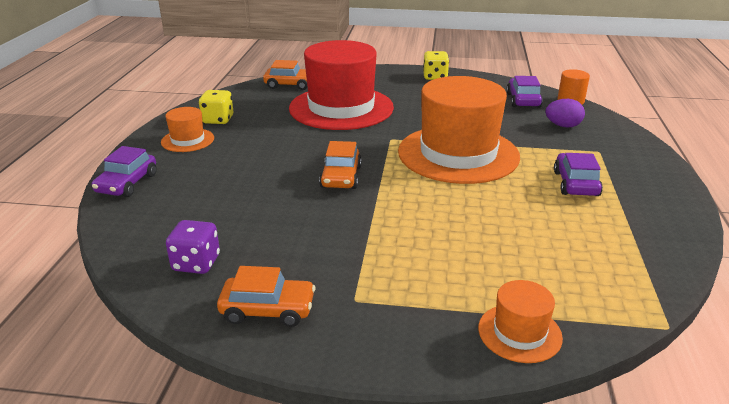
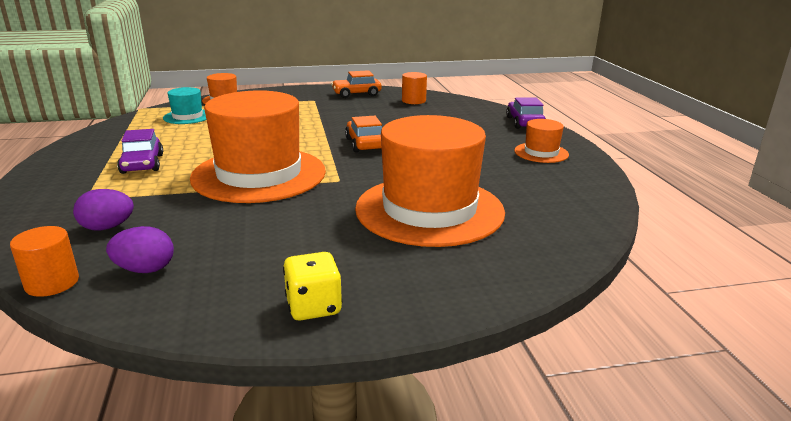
camera: 160 degrees right, 5 degrees down
(196, 263) = (413, 101): purple dice -> orange cylinder
(218, 120) = (551, 174): yellow dice -> none
(290, 85) = (549, 239): orange car -> none
(341, 108) = (429, 210): red hat -> orange hat
(523, 100) = (145, 269): purple car -> purple egg
(566, 277) = (187, 116): none -> turquoise hat

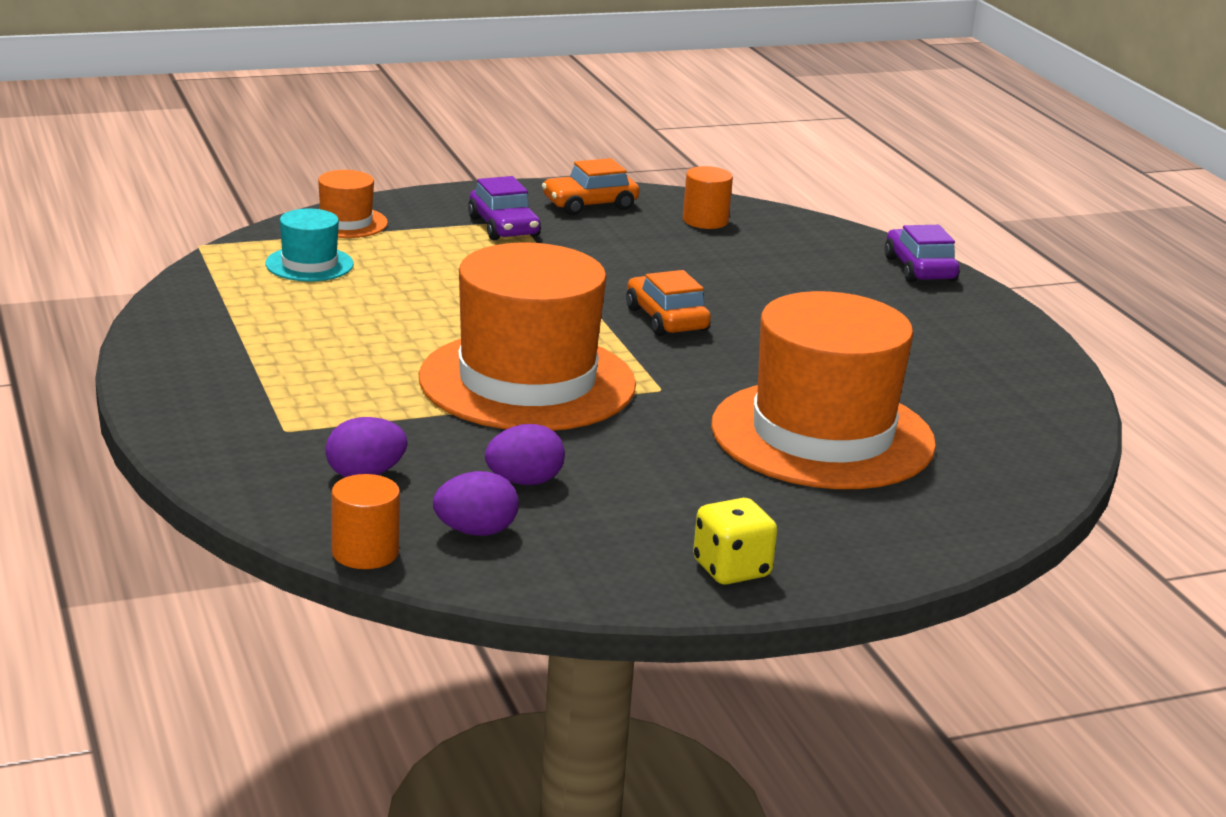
camera: 10 degrees left, 0 degrees up
(142, 164) = (317, 366): purple car -> purple car (503, 227)
(208, 235) = (524, 482): none -> purple egg
(541, 153) = (961, 331): orange hat -> none

